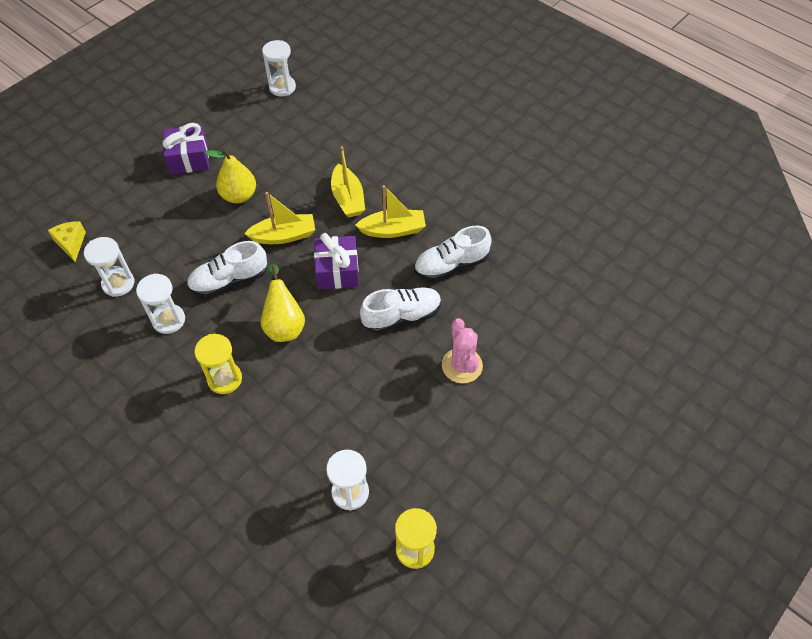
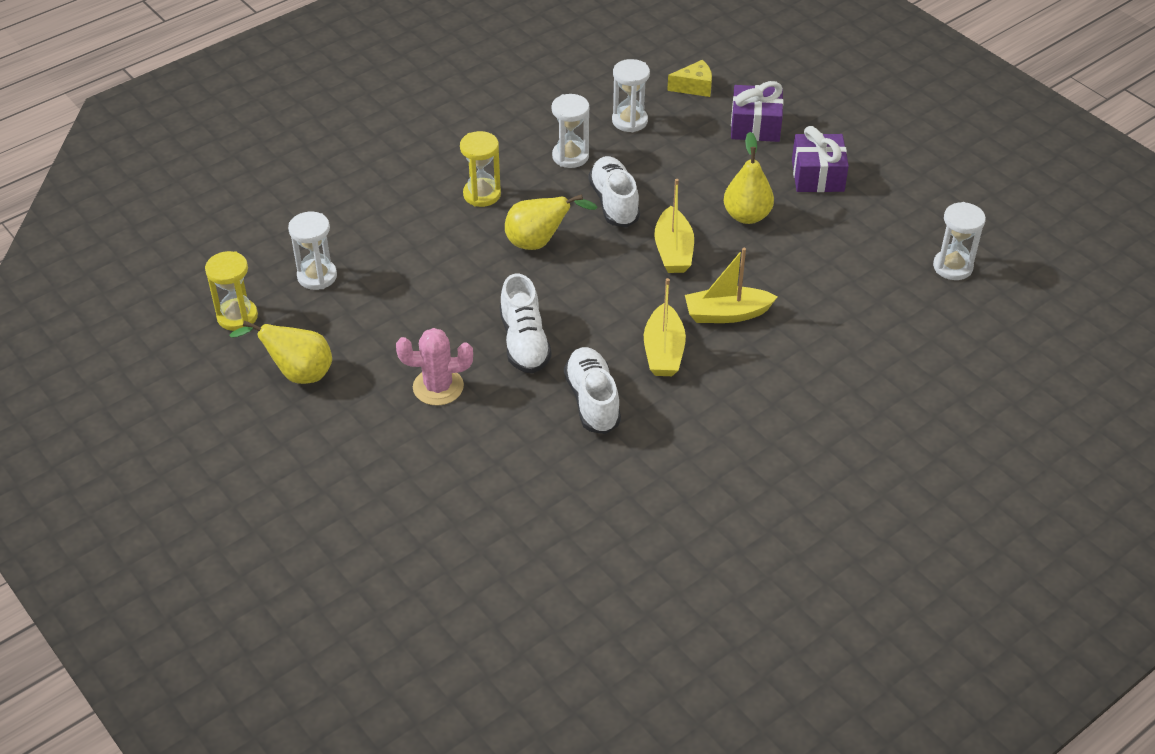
camera: 100 degrees right, 10 degrees down
(337, 271) = (607, 293): purple gift -> purple gift (755, 126)
(472, 475) = (298, 373): none -> yellow pear

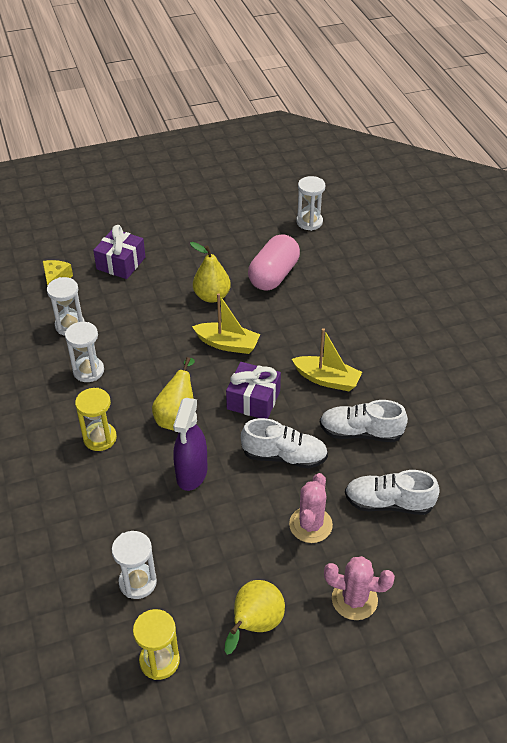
camera: 70 degrees left, 0 degrees up
(355, 444) = (354, 599): none -> pink cactus
(466, 276) = (191, 474): none -> purple spray bottle
(614, 203) = (157, 361): white shoe -> white shoe (388, 503)
(726, 314) = (304, 336): yellow boat -> none
(817, 176) = (191, 250): purple gift -> purple gift (253, 400)
(820, 259) = (273, 275): none -> pink capsule

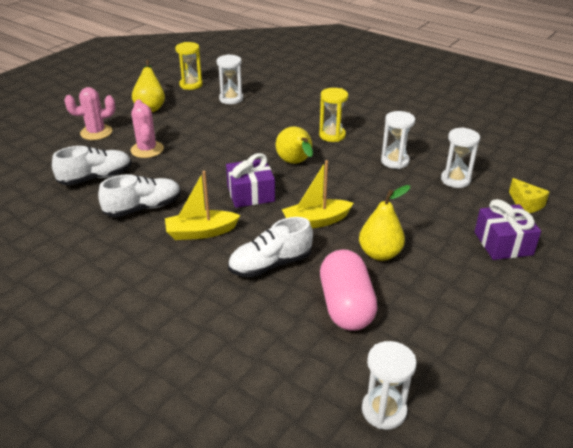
camera: 145 degrees right, 10 degrees down
(191, 474) = (251, 142): purple spray bottle -> none
(284, 456) = (194, 173): white shoe -> white shoe (270, 264)

